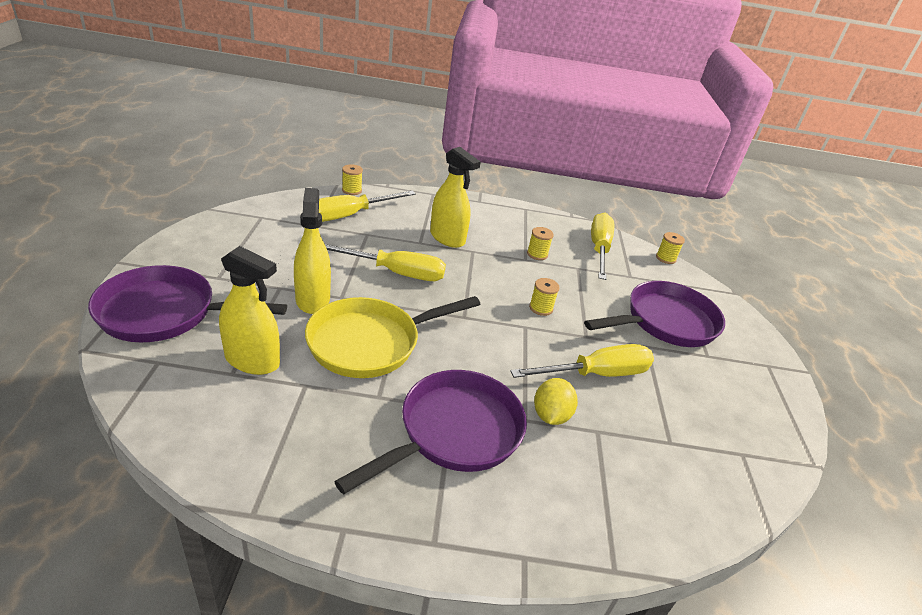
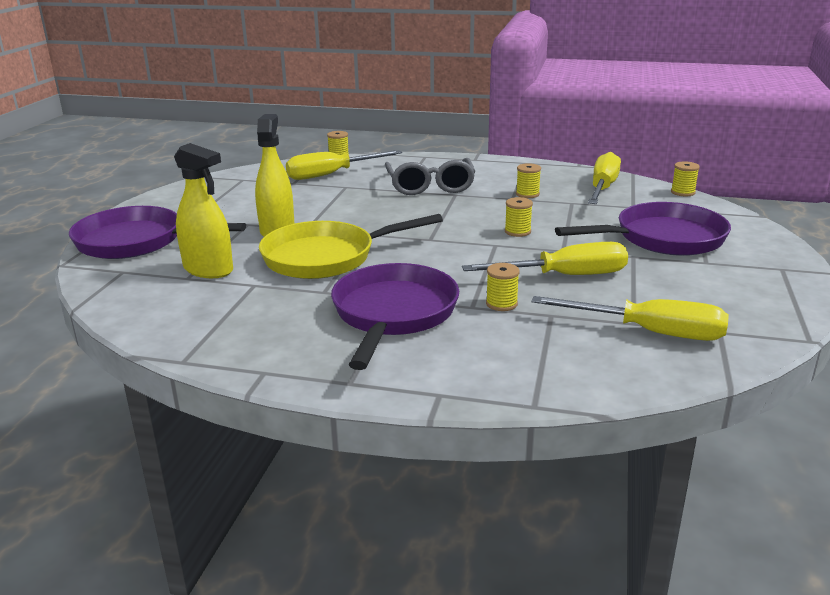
camera: 15 degrees right, 10 degrees down
(395, 272) = (367, 211): yellow screwdriver -> yellow screwdriver (649, 332)
(447, 238) = (430, 186): yellow spray bottle -> grey glasses
(454, 432) = (393, 314): purple pan -> purple pan turned 45 degrees counterclockwise
(550, 415) = (501, 304): yellow lemon -> yellow spool

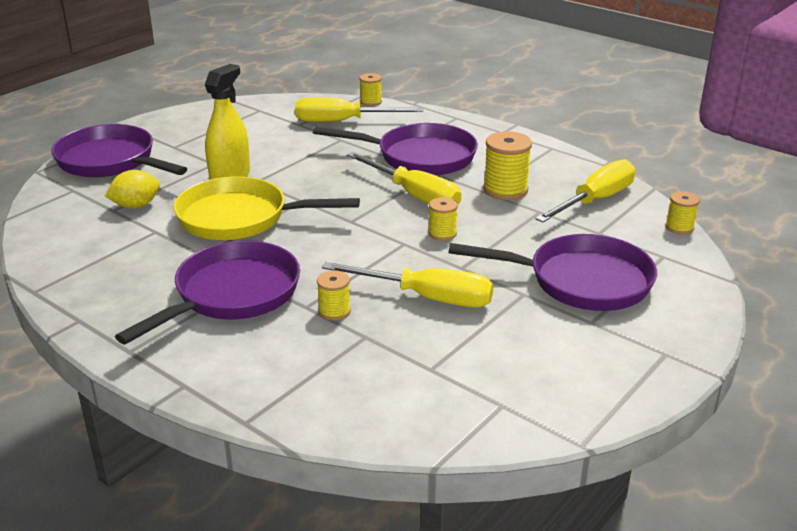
camera: 25 degrees right, 5 degrees up
(208, 270) = (136, 206): yellow spray bottle -> yellow lemon
(430, 186) = (420, 157): grey glasses -> purple pan
(527, 194) = (505, 190): yellow spool -> yellow spool, size x1.71
(649, 332) = (433, 383): yellow screwdriver -> yellow screwdriver (414, 195)

